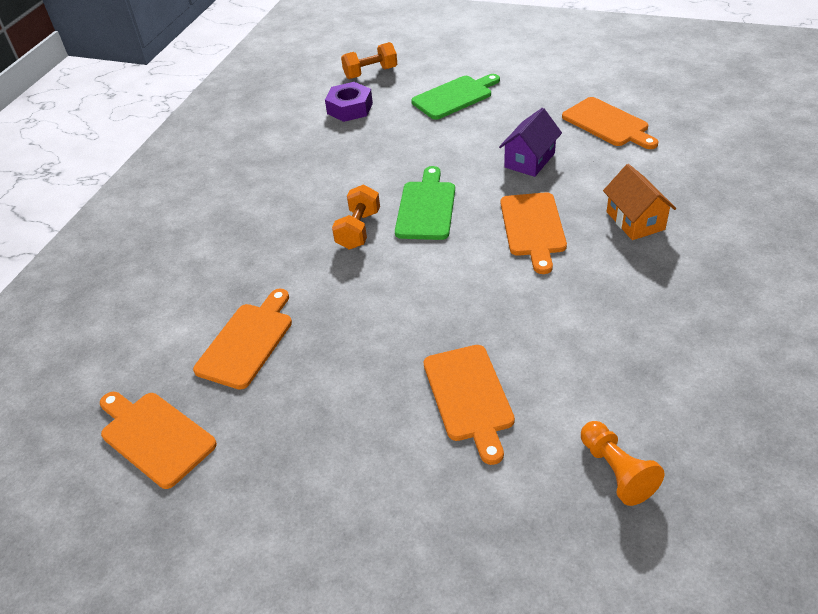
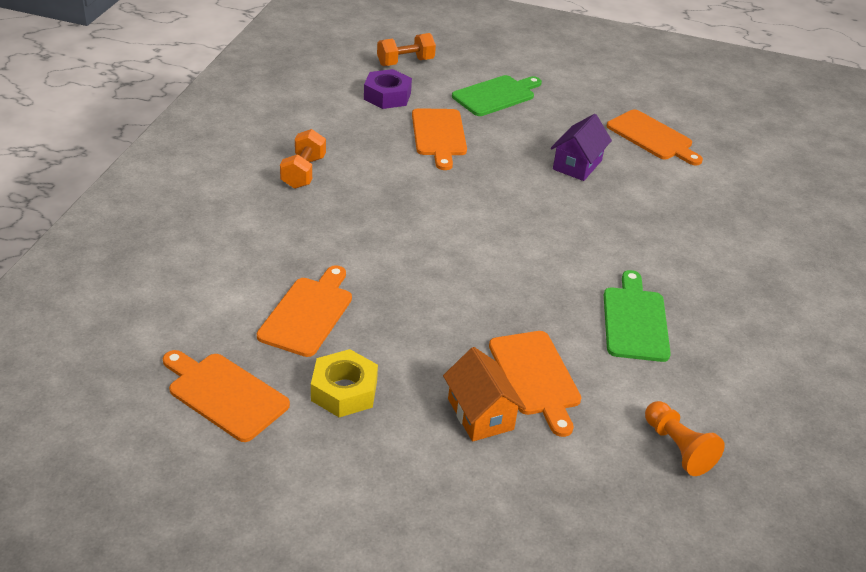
camera: 10 degrees left, 5 degrees down
(272, 425) = (344, 391): none -> yellow nut
(358, 230) = (410, 216): orange dumbbell -> orange dumbbell (303, 172)
(426, 207) = (477, 201): green cutting board -> green cutting board (635, 320)
(533, 228) = (585, 229): orange cutting board -> orange cutting board (439, 135)
(635, 220) = (683, 230): orange house -> orange house (480, 414)

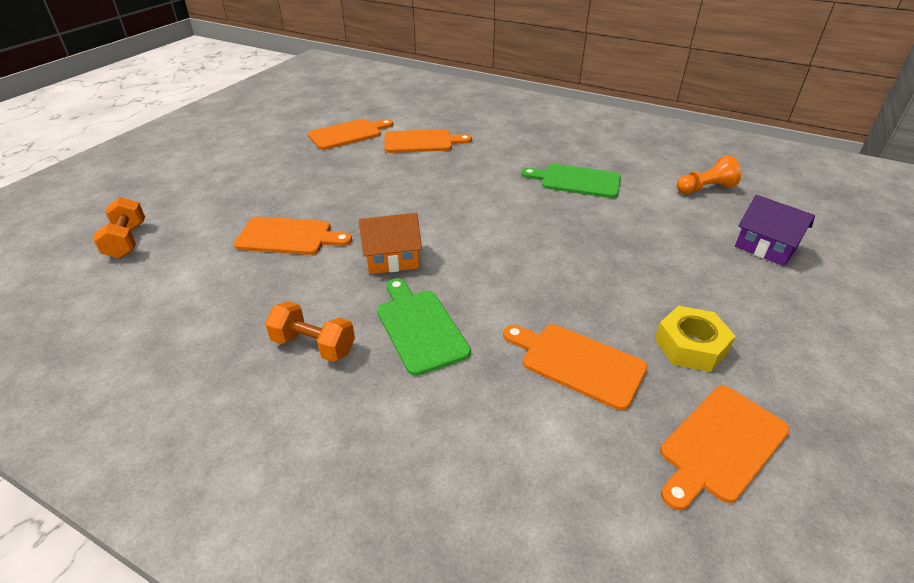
camera: 75 degrees left, 0 degrees up
(387, 96) = (189, 262): purple nut -> none
(480, 414) = (697, 267): orange house -> orange house (392, 260)
(496, 95) = (237, 194): green cutting board -> green cutting board (419, 327)
(536, 377) = (647, 234): orange cutting board -> orange cutting board (422, 142)
(577, 165) = (372, 171): purple house -> purple house (765, 248)

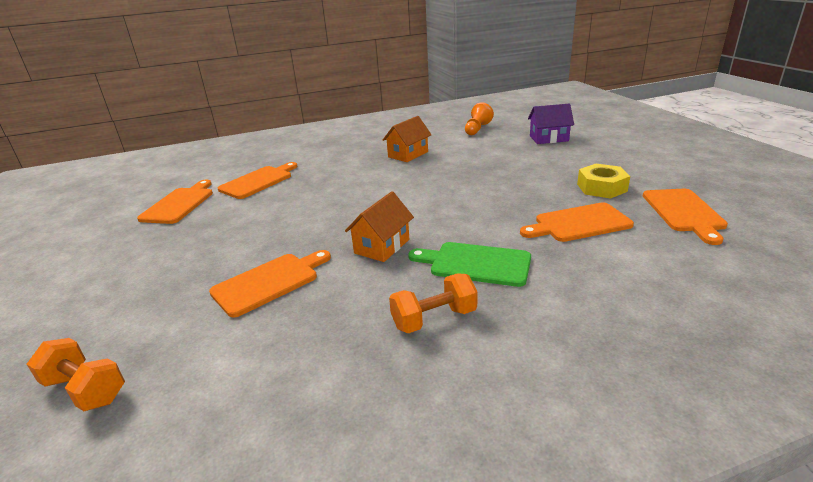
camera: 45 degrees left, 10 degrees down
(576, 181) = (408, 154): green cutting board -> orange house

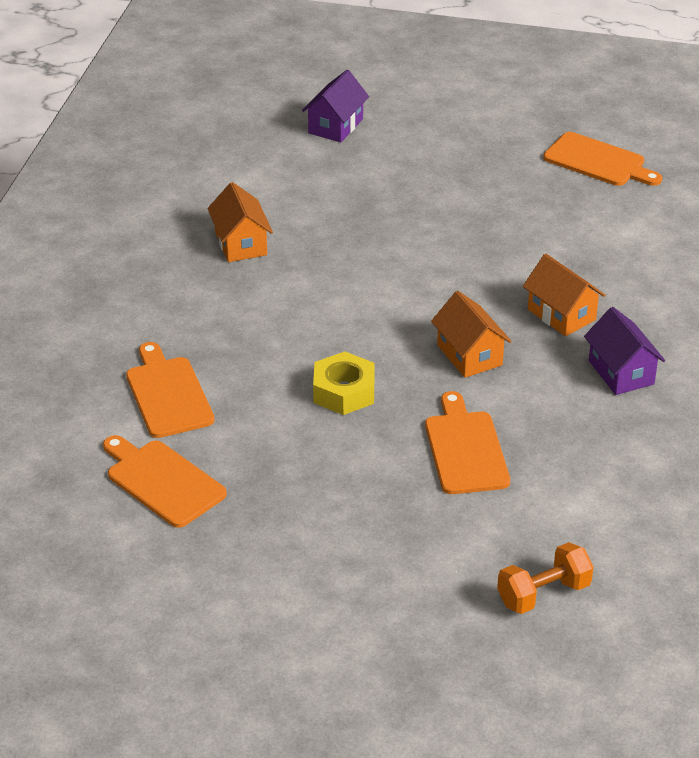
camera: 60 degrees left, 10 degrees up
(434, 319) = (621, 372): orange dumbbell -> purple house
(475, 264) = (561, 314): green cutting board -> orange house
(477, 129) = (226, 154): orange pawn -> none
(579, 223) = (555, 224): orange cutting board -> none
(601, 188) = (502, 171): yellow nut -> yellow nut (344, 391)

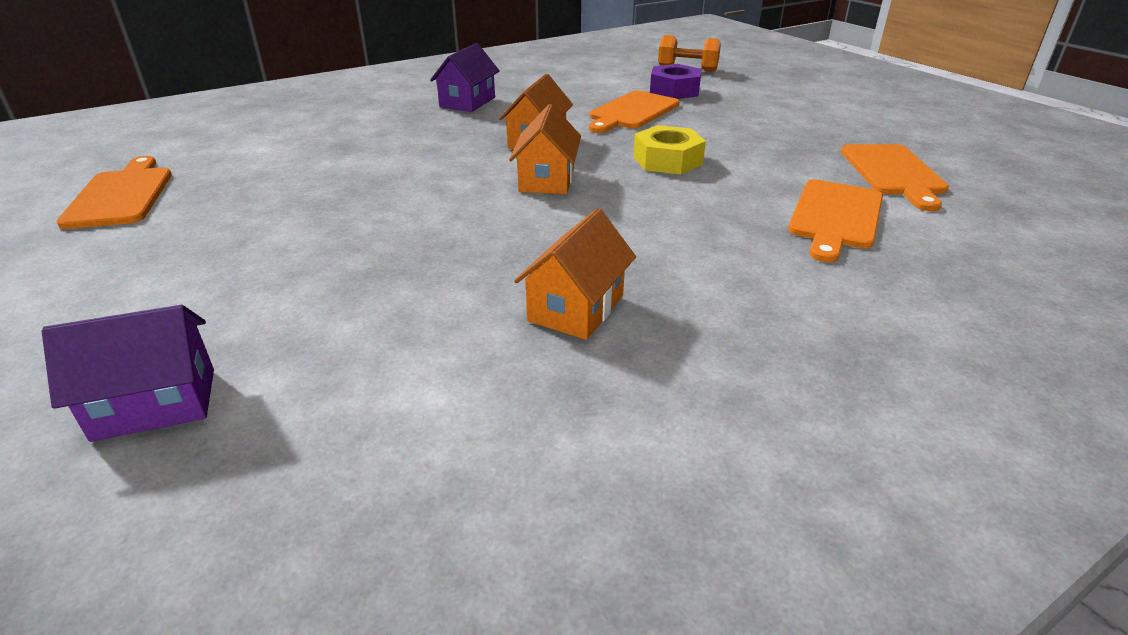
camera: 135 degrees left, 5 degrees down
(486, 522) = (674, 90): none -> purple nut
(561, 314) = (429, 133): orange house -> orange house (546, 180)

